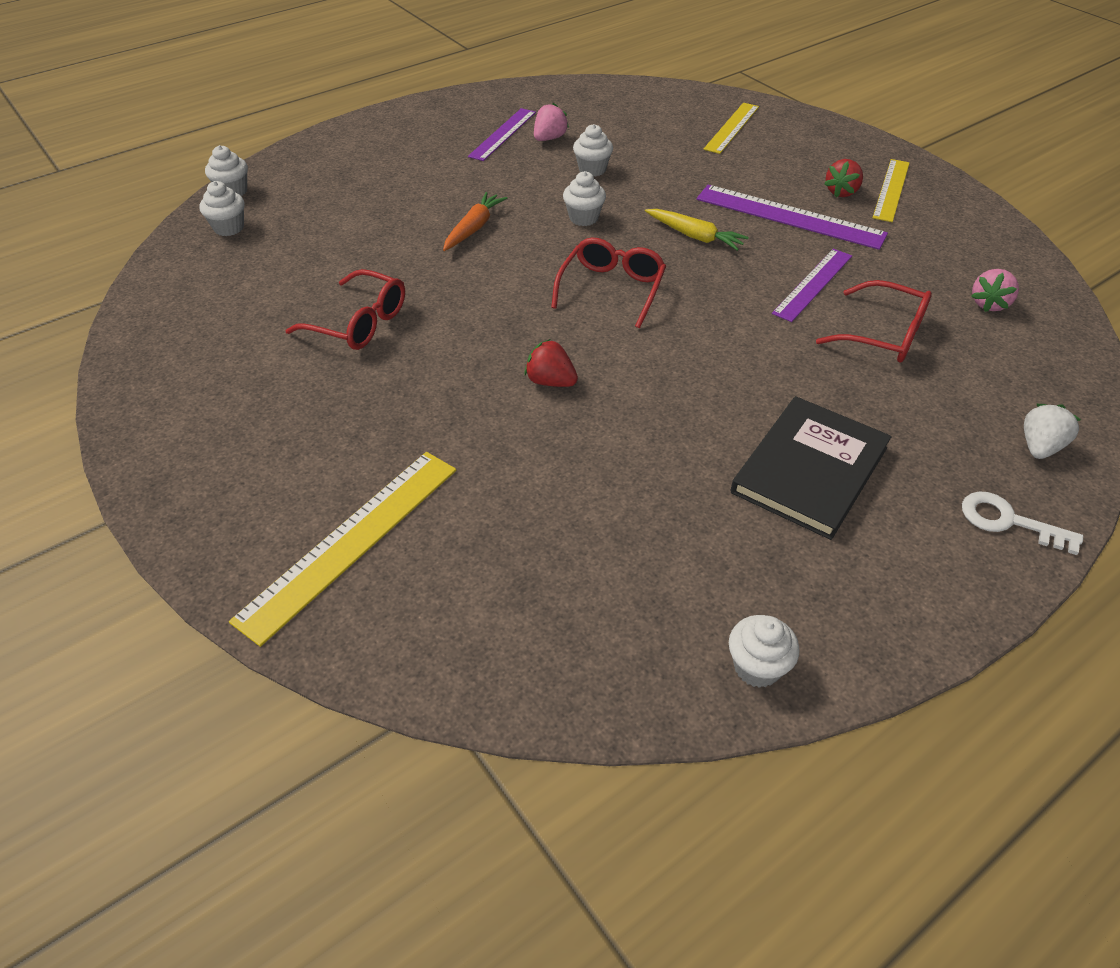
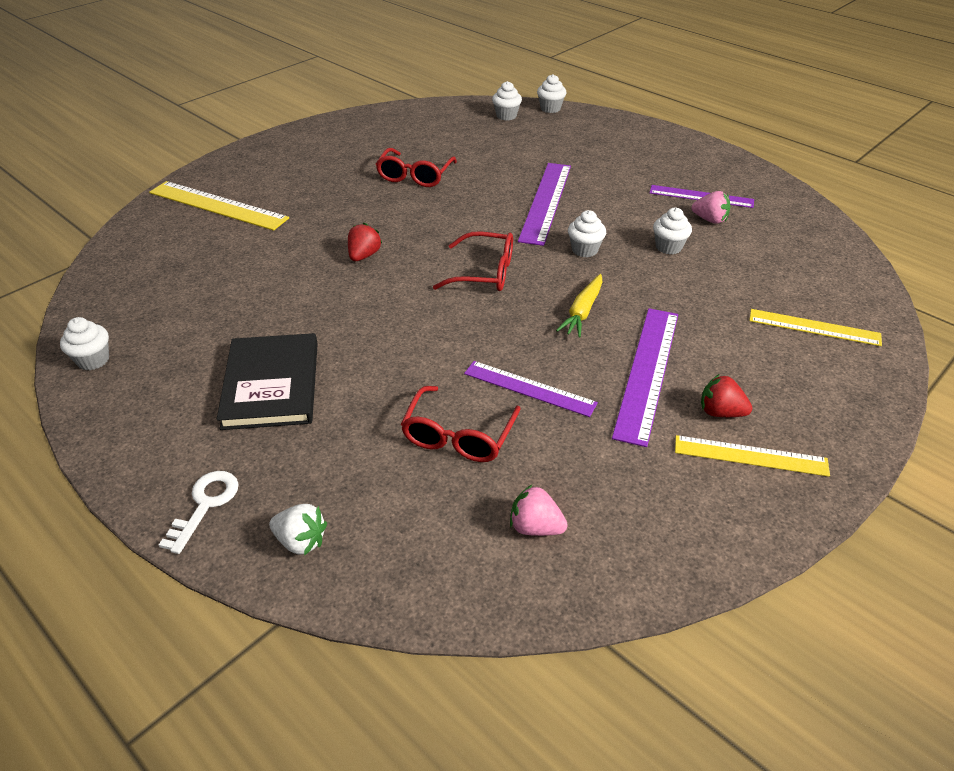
camera: 80 degrees right, 5 degrees down
(474, 228) = (545, 202): orange carrot -> purple ruler
(810, 470) = (271, 384): black book -> black book turned 60 degrees clockwise

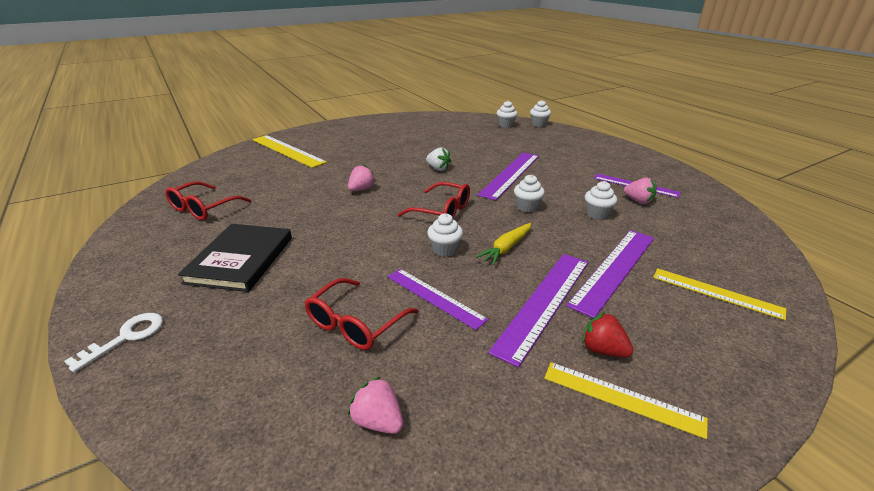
camera: 15 degrees right, 10 degrees down
(93, 360) = (139, 224): white cupcake -> white cupcake (444, 250)
(301, 541) = (172, 384): white strawberry -> white strawberry (438, 168)
(364, 256) = (361, 189): red strawberry -> pink strawberry
(415, 176) = (424, 150): red glasses -> red glasses (203, 208)
(707, 318) = (614, 269): none -> purple ruler

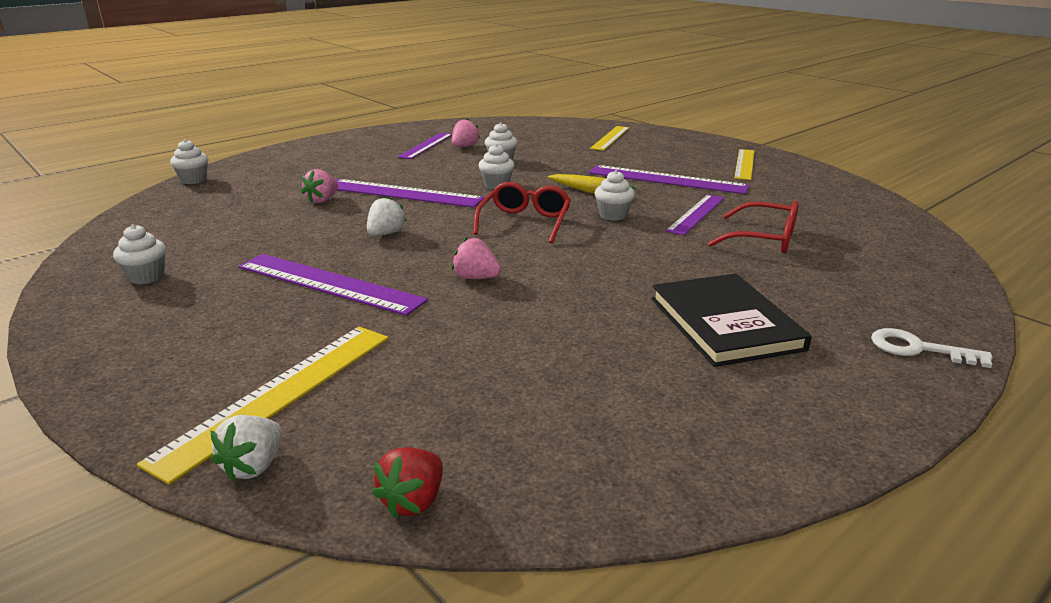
camera: 100 degrees left, 5 degrees down
(203, 208) = (608, 412): red glasses -> none
(240, 259) = (724, 323): black book -> black book turned 75 degrees clockwise
(248, 149) = (254, 466): none -> white strawberry
(378, 421) = (845, 220): pink strawberry -> pink strawberry (322, 200)
(505, 125) = (186, 199): white cupcake -> white cupcake (146, 277)
(602, 350) = (705, 166): red strawberry -> red strawberry (413, 501)
(614, 269) = (599, 159): purple ruler -> purple ruler (329, 283)

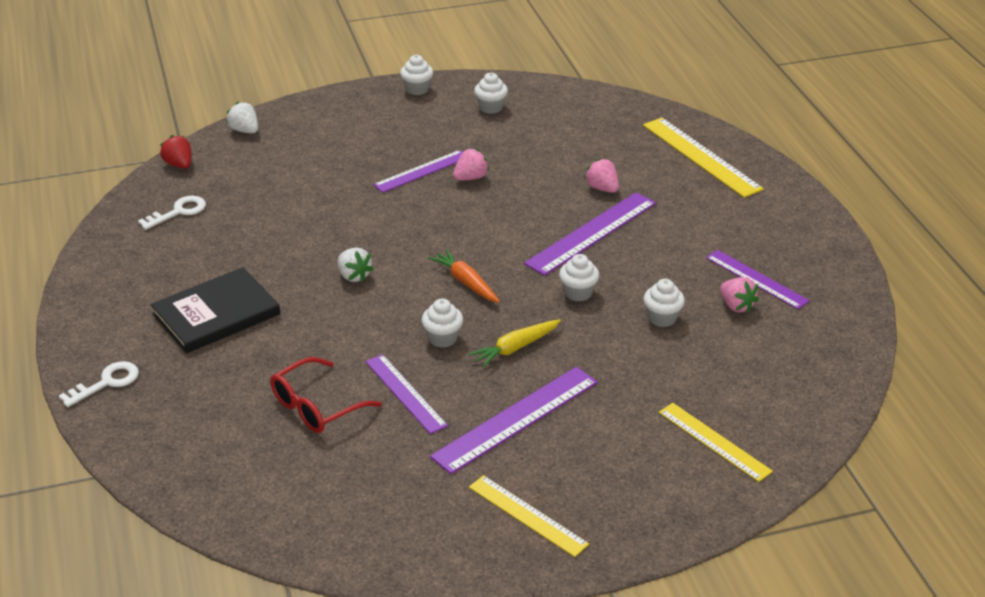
camera: 115 degrees right, 10 degrees up
(193, 180) = (705, 130): white cupcake -> white cupcake (417, 89)
(279, 394) = (298, 141): yellow ruler -> yellow ruler (701, 157)
(329, 283) = (422, 171): purple ruler -> purple ruler, size x0.66
(386, 234) = (495, 207): white strawberry -> white strawberry (354, 276)
(476, 278) = (378, 230): pink strawberry -> pink strawberry (470, 178)
(525, 222) = (466, 282): red glasses -> orange carrot
(558, 438) = (178, 212): none -> white key
(724, 323) = (216, 314): black book -> black book turned 45 degrees counterclockwise

